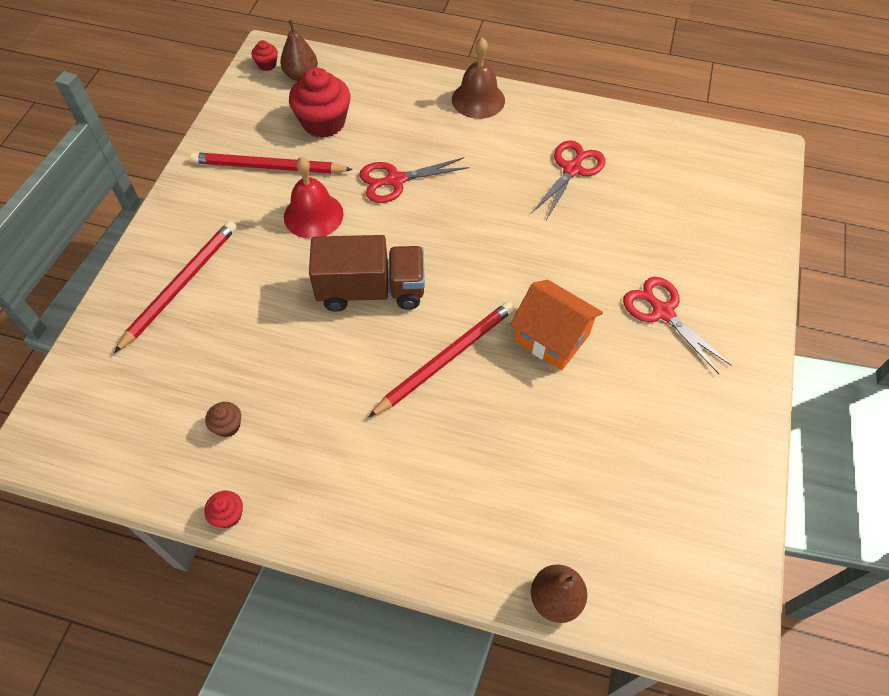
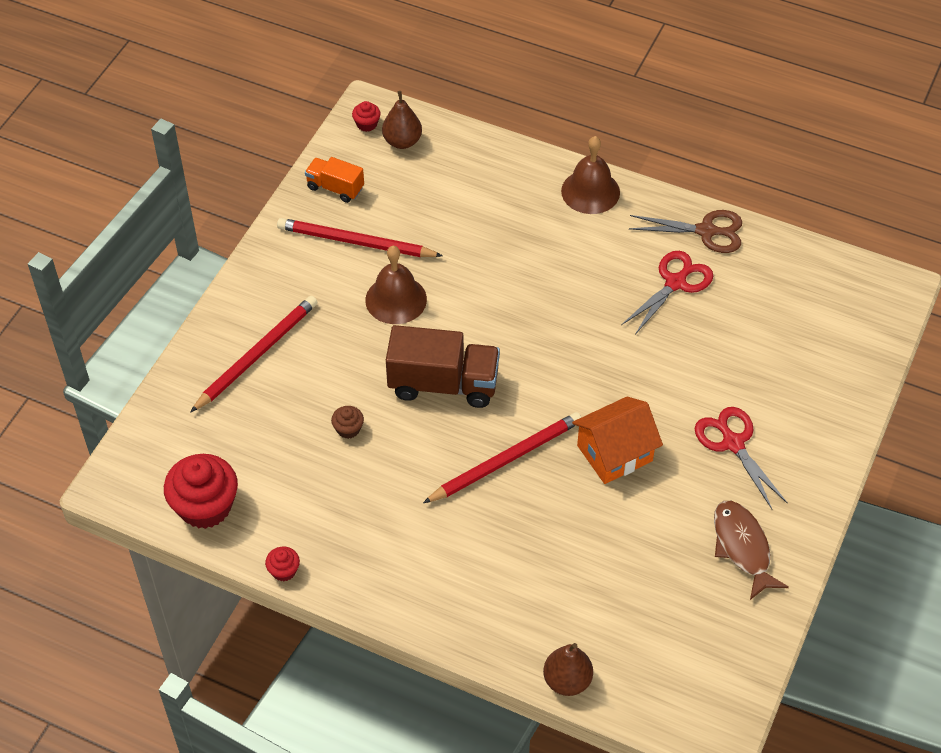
camera: 10 degrees right, 5 degrees down
(227, 426) = (290, 493): brown cupcake -> brown cupcake (348, 429)
(244, 121) = (335, 188): none -> orange truck
(313, 215) = (396, 299): red bell -> brown bell
(323, 122) = (419, 199): red cupcake -> red cupcake (205, 506)
(395, 180) = (485, 272): red scissors -> none
(551, 337) = (614, 453): orange house -> orange house turned 75 degrees counterclockwise
(589, 122) = (706, 231): none -> brown scissors
(700, 417) = (742, 547): none -> brown fish

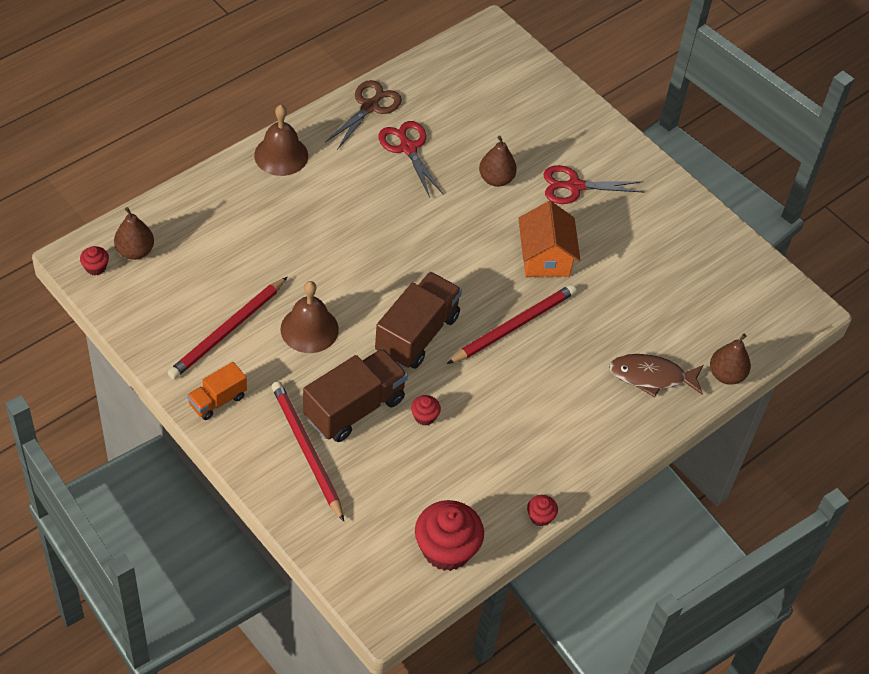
camera: 70 degrees left, 0 degrees up
(325, 370) = (354, 408): none -> brown truck
(335, 188) = (155, 320): orange truck -> orange truck (217, 400)
(348, 429) = (424, 416): brown cupcake -> red cupcake
(506, 460) = (514, 326): red pencil -> red pencil turned 60 degrees clockwise
(690, 371) = (496, 179): none -> brown pear
(742, 547) = (665, 224): brown fish -> brown fish (652, 376)

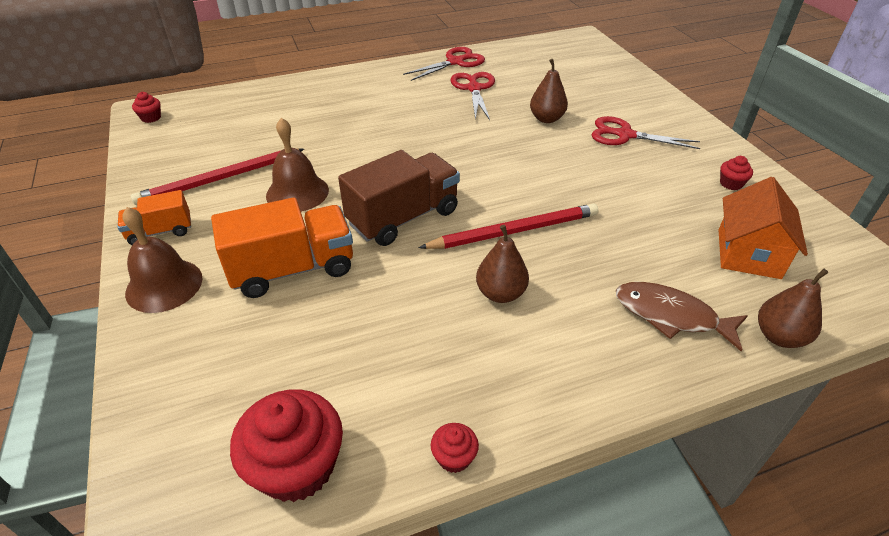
camera: 25 degrees right, 10 degrees down
(135, 251) = (192, 113): brown pear -> brown pear (500, 293)
(281, 155) = (362, 77): brown bell -> brown bell (164, 285)
(306, 450) = (210, 298): red pencil -> none
(354, 408) = (293, 269): brown truck -> orange truck
(370, 106) = (455, 62): brown scissors -> red scissors
(424, 416) = (365, 295): red cupcake -> red cupcake (731, 183)
(545, 258) = (573, 181): orange house -> orange house (748, 253)

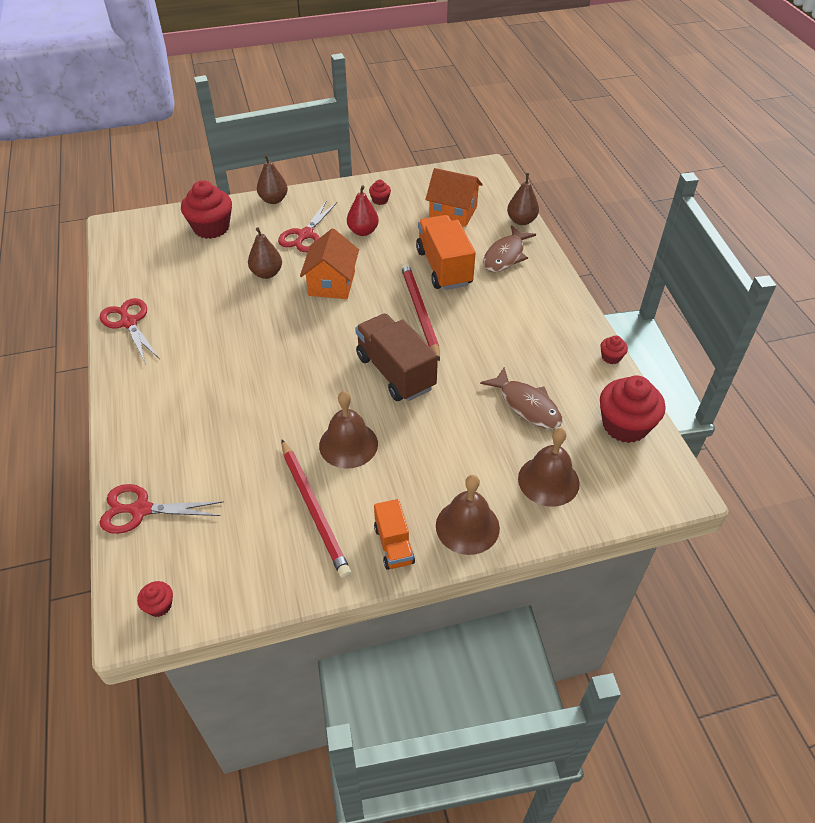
camera: 85 degrees left, 5 degrees up
(210, 362) = (548, 480): none -> brown bell
(293, 269) = (453, 440): orange truck -> orange truck (444, 267)
(346, 340) = (526, 405): none -> brown fish
(474, 88) = (193, 313): red scissors -> red scissors (140, 510)
(500, 293) = (484, 325): brown pear -> brown pear (273, 200)
(545, 160) = (332, 283): none -> orange house
(606, 80) = (211, 228): none -> red cupcake
(654, 175) = (363, 231): none -> red pear

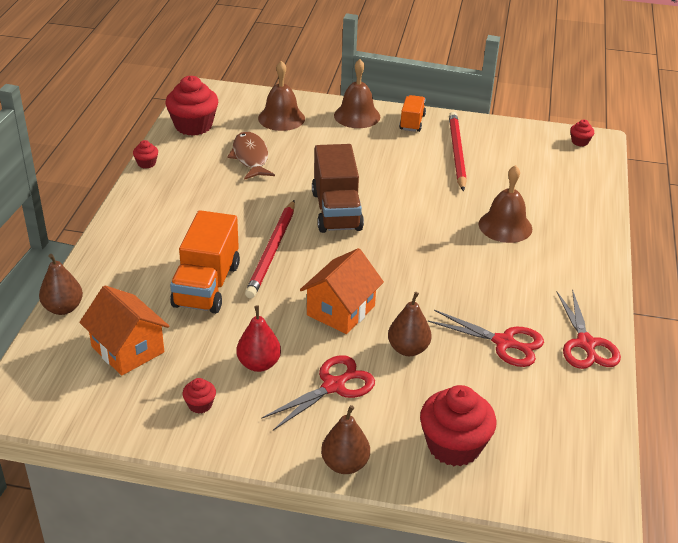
camera: 155 degrees left, 10 degrees down
(140, 510) = (588, 190): red scissors -> red scissors (504, 343)
(348, 444) = (410, 178): brown bell -> brown bell (505, 226)
(505, 256) = (129, 275): brown fish -> none

